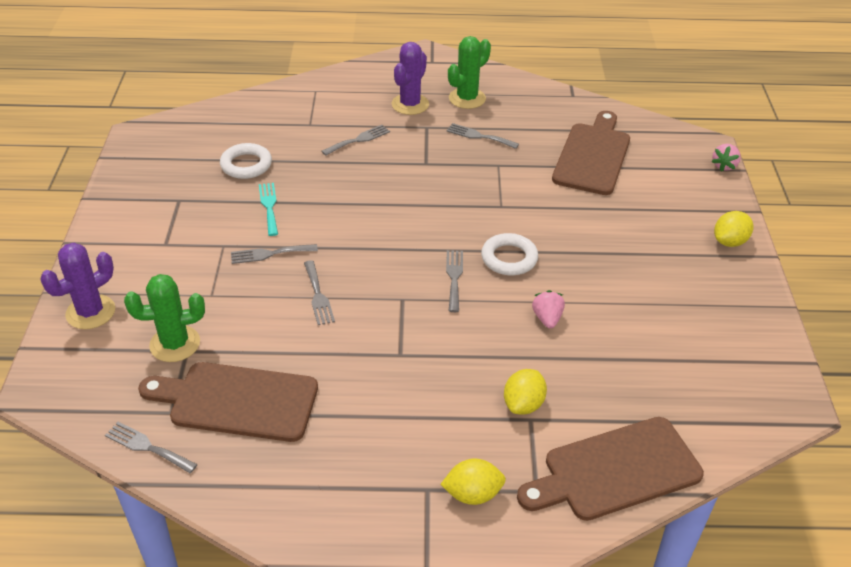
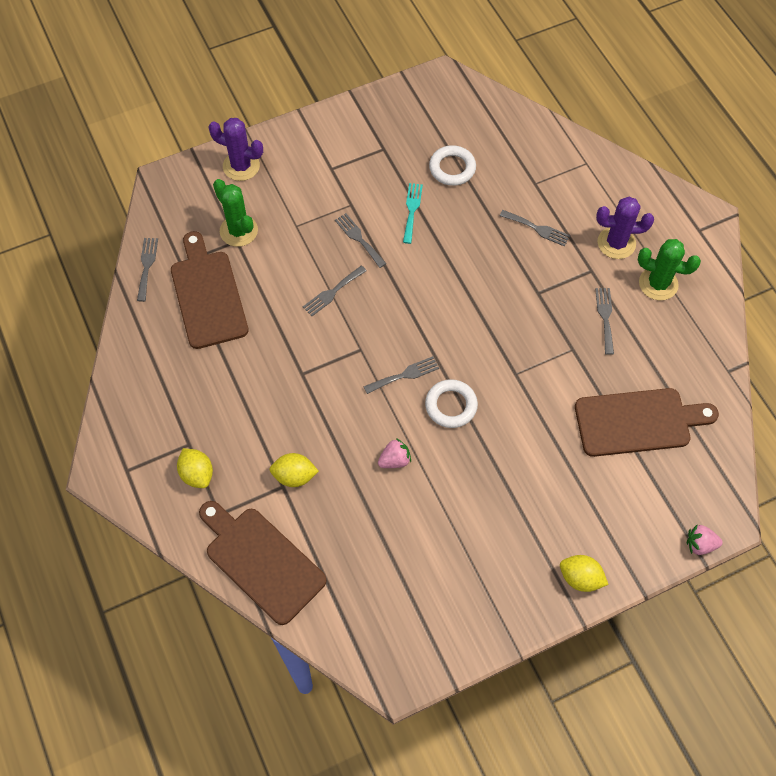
camera: 65 degrees right, 20 degrees up
(269, 206) = (412, 210): turquoise fork -> turquoise fork turned 45 degrees counterclockwise

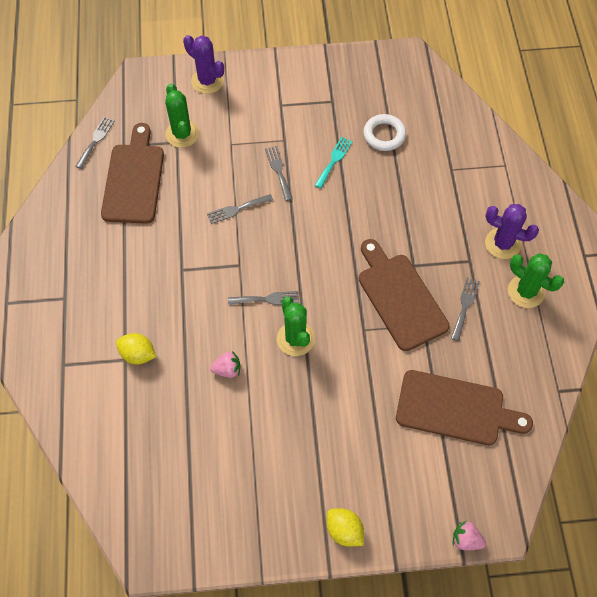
camera: 20 degrees right, 0 degrees up
(197, 474) = (60, 325): yellow lemon -> none
(261, 561) = (80, 417): brown cutting board -> brown cutting board (400, 297)
(451, 406) = (295, 339): white ring -> green cactus
(537, 229) = (437, 209): grey fork -> none

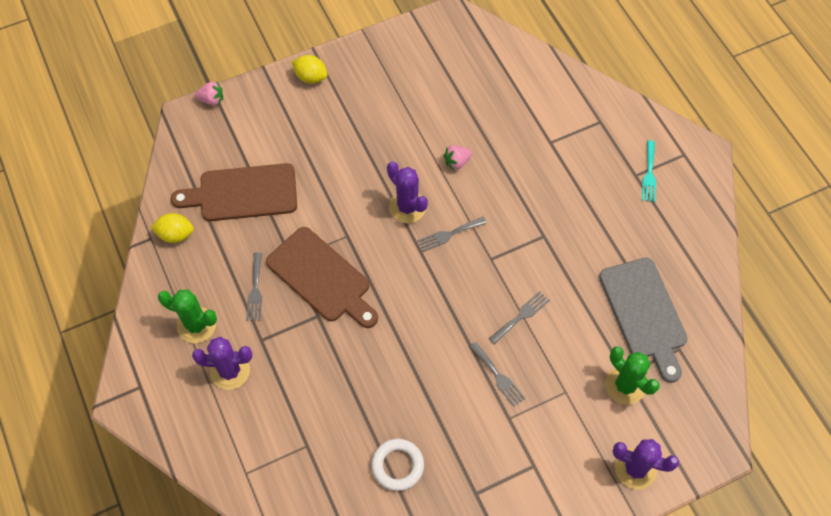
camera: 160 degrees right, 0 degrees up
(96, 140) = (712, 345): grey fork -> none
(134, 179) = (644, 313): brown cutting board -> grey cutting board
(138, 354) = (541, 149): yellow lemon -> yellow lemon (175, 234)
(295, 339) = (407, 207): green cactus -> purple cactus
(334, 160) = (442, 411): turquoise fork -> turquoise fork (649, 174)

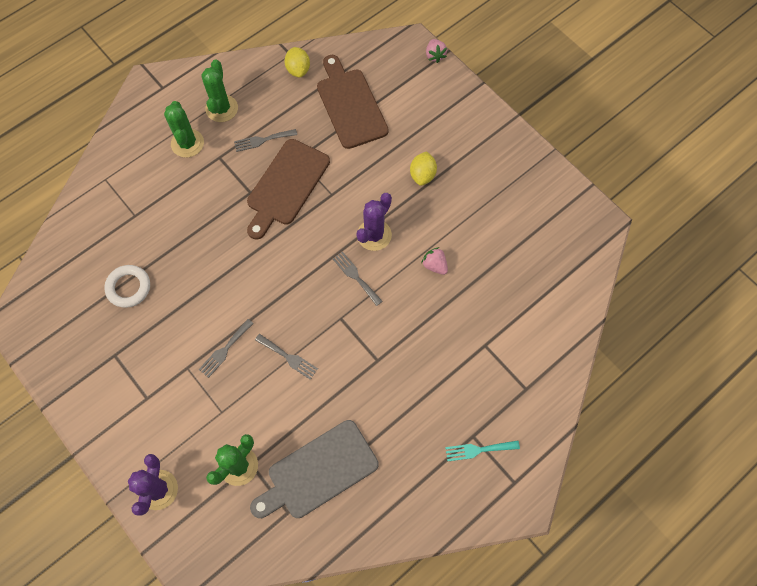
camera: 75 degrees right, 5 degrees up
(230, 371) = (187, 143): purple cactus -> green cactus
(311, 77) = (485, 122): yellow lemon -> yellow lemon (422, 175)

